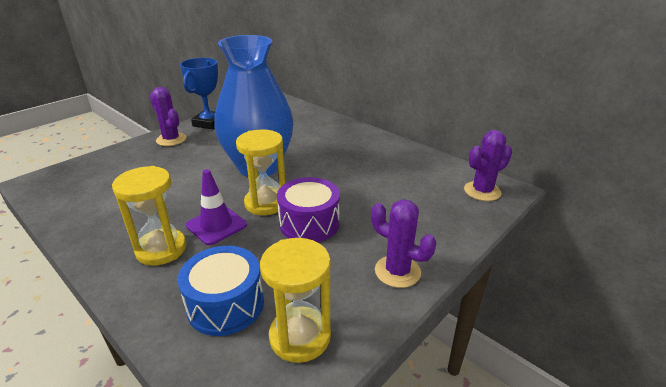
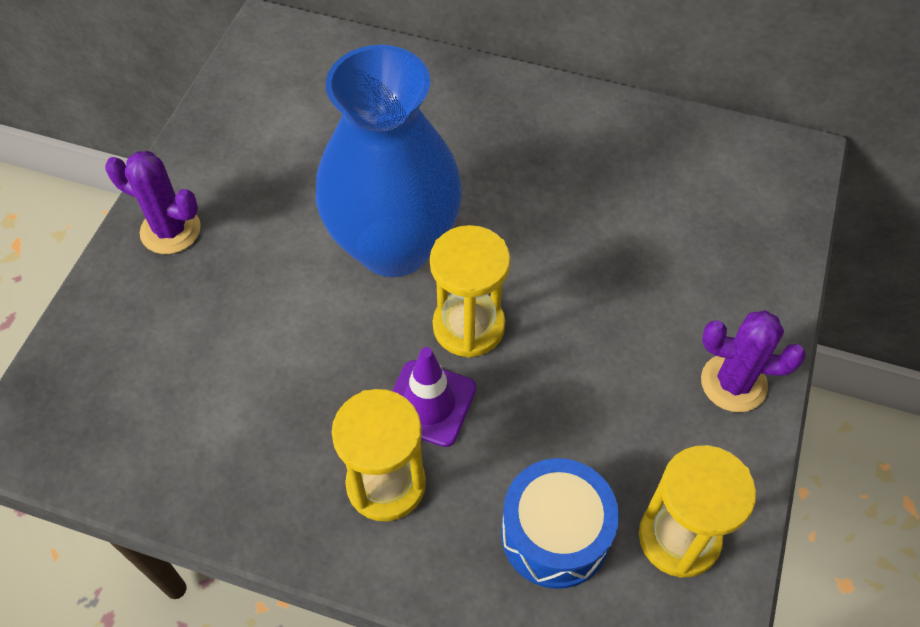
camera: 25 degrees left, 25 degrees up
(209, 123) = (202, 155): blue trophy -> none
(309, 223) = (563, 342): purple drum -> none
(482, 191) = (766, 175): purple cactus -> none

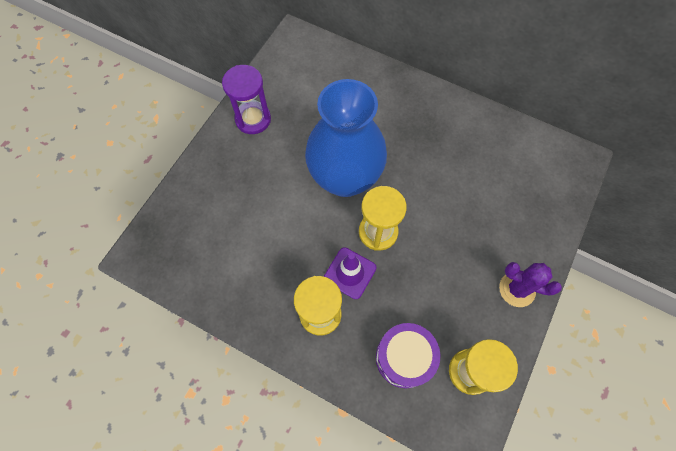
camera: 10 degrees right, 10 degrees up
(170, 230) = (227, 150): purple cactus -> none
(211, 173) = (253, 119): none -> purple hourglass
(555, 534) = (404, 358): blue drum -> purple drum

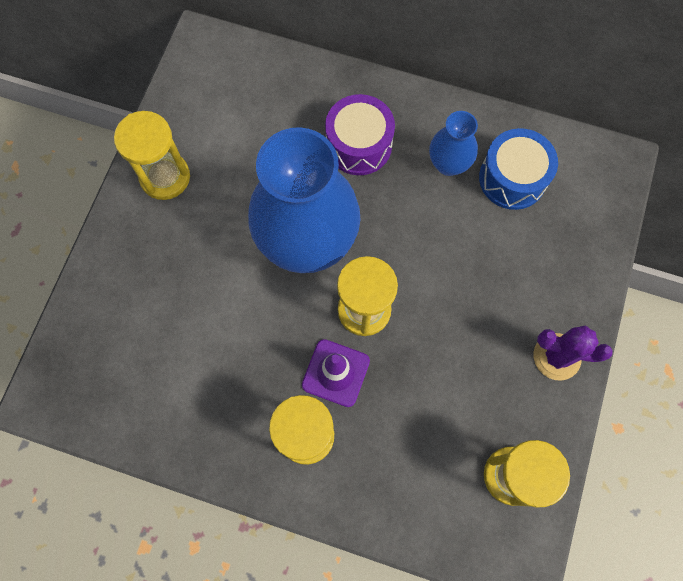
camera: 10 degrees left, 5 degrees up
(253, 119) = (165, 177): purple hourglass -> yellow hourglass
(404, 358) = (425, 473): purple drum -> purple drum (359, 145)
(455, 141) = (448, 164): none -> blue vase
(501, 158) = (512, 178): none -> blue drum

